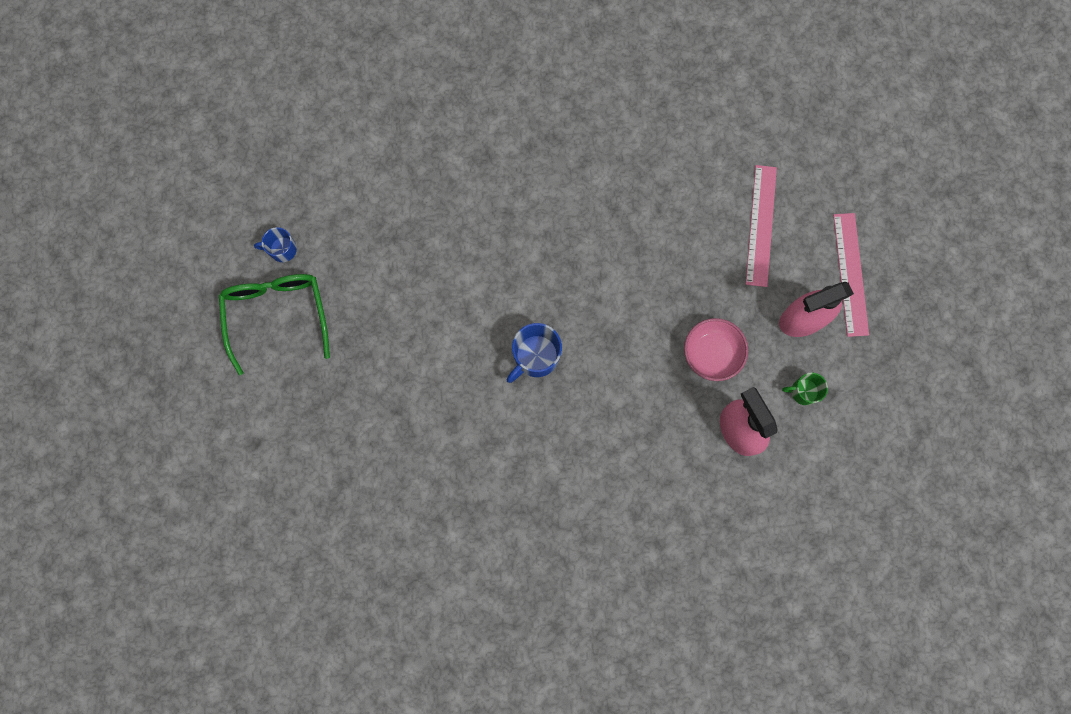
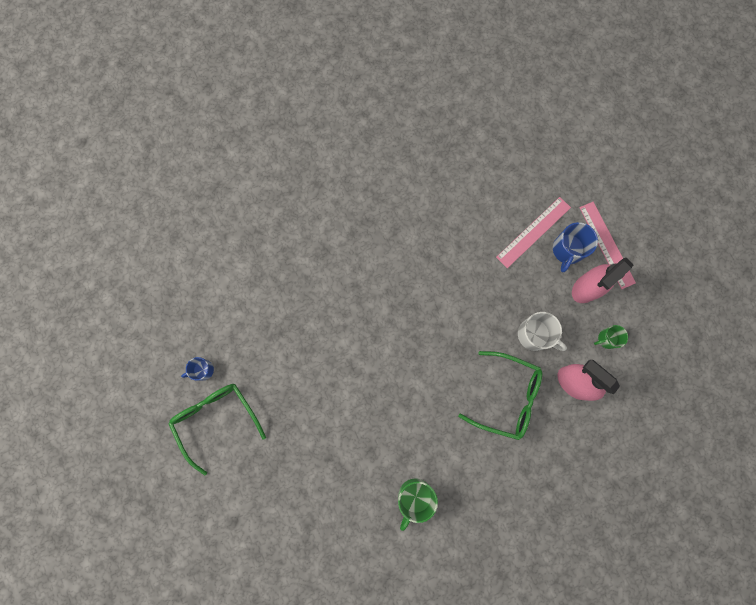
camera: 20 degrees left, 0 degrees up
(484, 495) = (414, 497): none -> green mug
(535, 357) = (413, 382): blue mug -> blue mug (567, 250)
(647, 417) = (507, 397): none -> green glasses
(712, 353) = (534, 335): pink bowl -> white mug
(761, 225) = (533, 232): pink ruler -> pink ruler turned 60 degrees clockwise

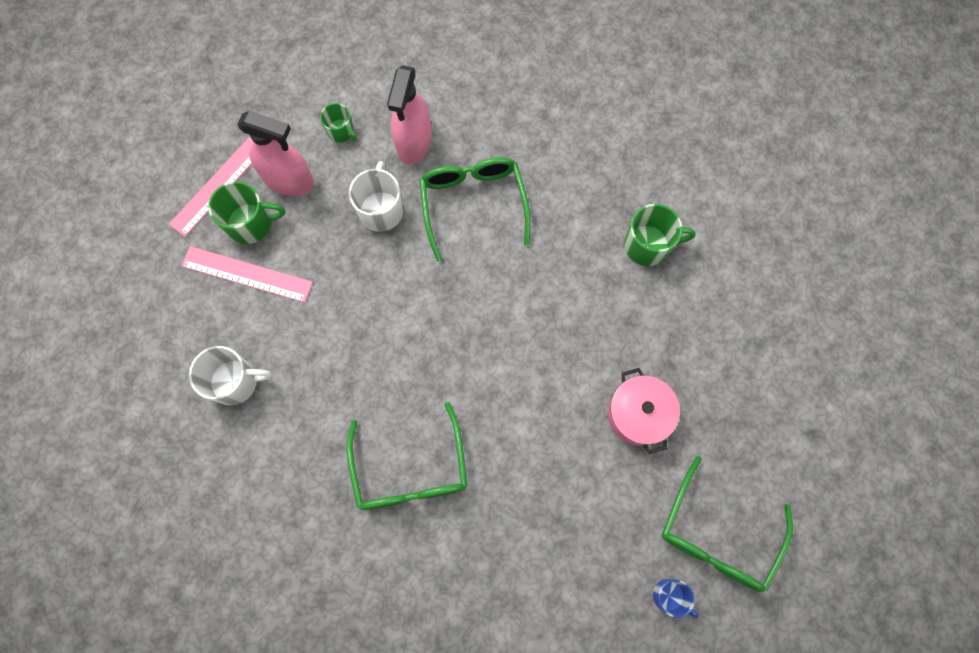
camera: 120 degrees left, 5 degrees down
(311, 418) = (638, 414): none -> pink pot
(358, 266) = (410, 470): none -> green glasses
(467, 195) = (235, 382): none -> white mug
(567, 250) = (251, 223): blue mug -> green mug

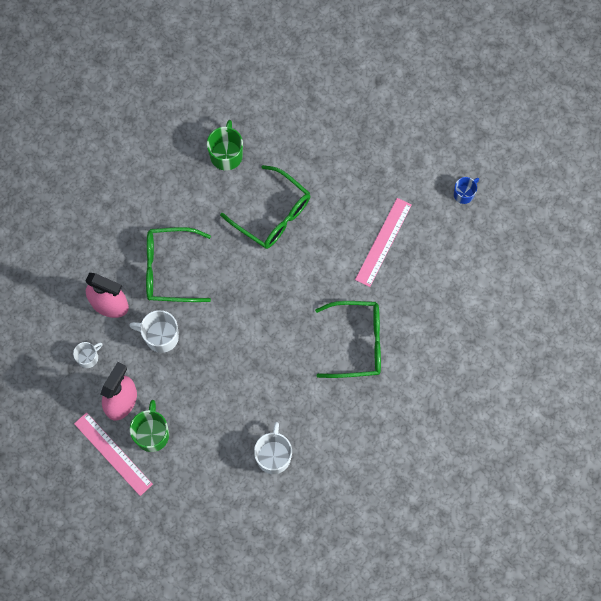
camera: 80 degrees left, 0 degrees up
(247, 274) = (192, 440): pink ruler -> pink ruler (383, 242)
(341, 131) = (88, 357): green mug -> white mug
(638, 414) = (345, 187): pink pot -> none
(717, 535) = (432, 156): green glasses -> green glasses (273, 214)

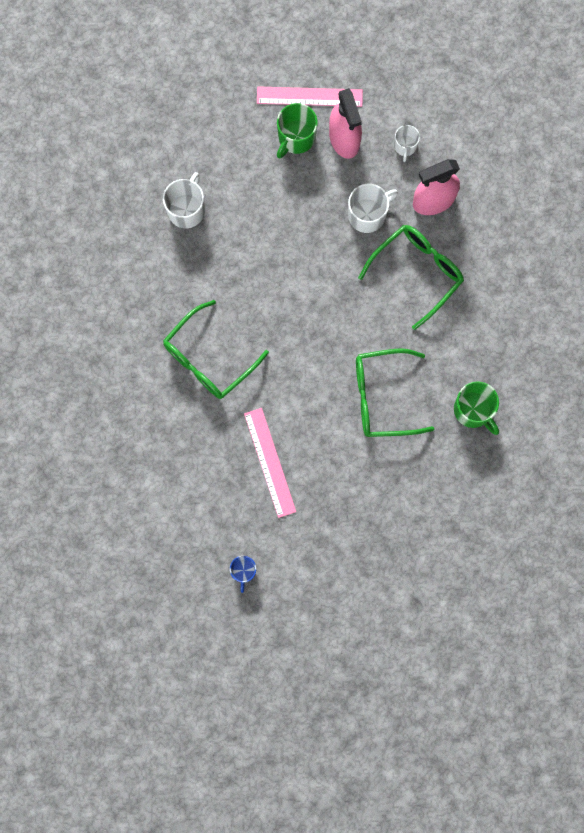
camera: 135 degrees right, 5 degrees up
(152, 433) = (296, 138): green mug -> green mug turned 75 degrees clockwise
(273, 455) = (186, 210): white mug -> white mug turned 120 degrees counterclockwise

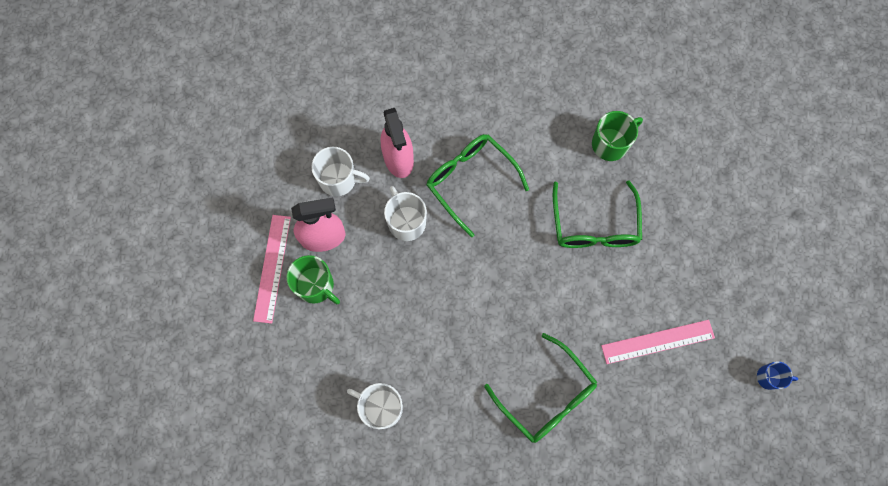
camera: 85 degrees left, 5 degrees down
(405, 146) = (339, 179): white mug -> white mug, size x1.61

